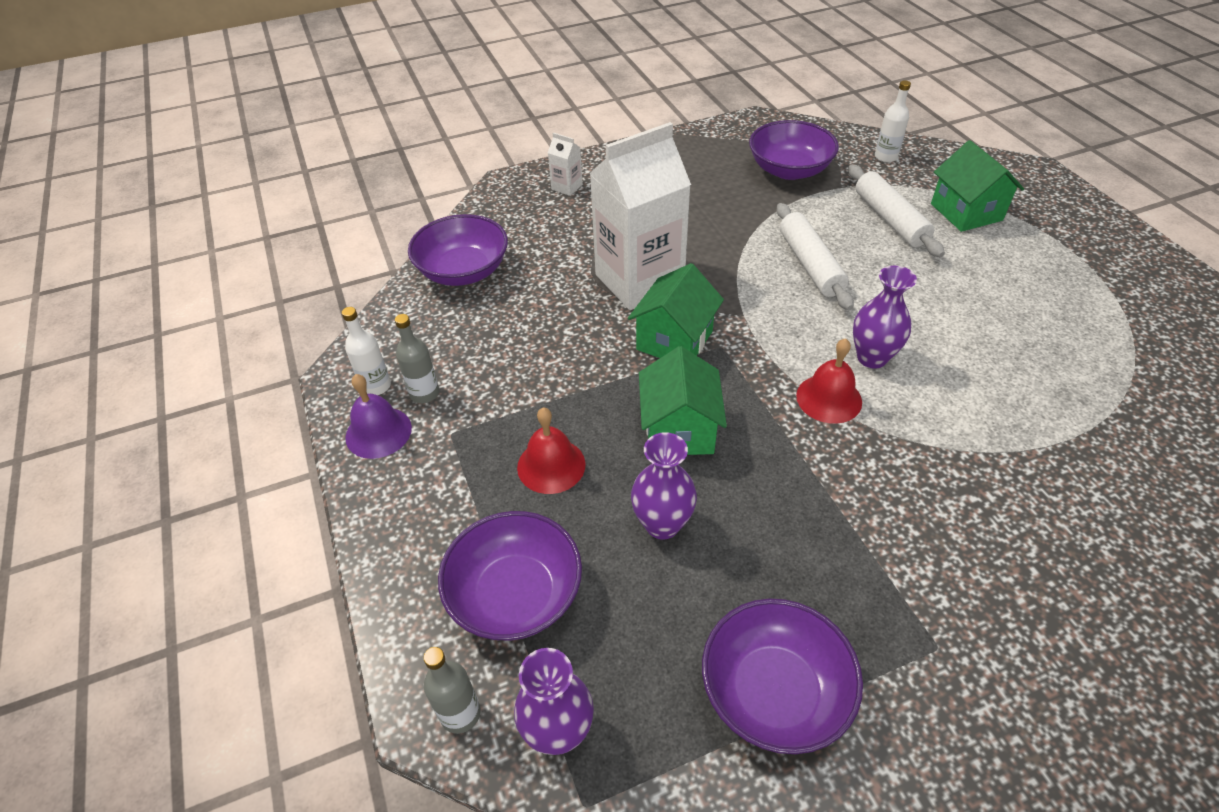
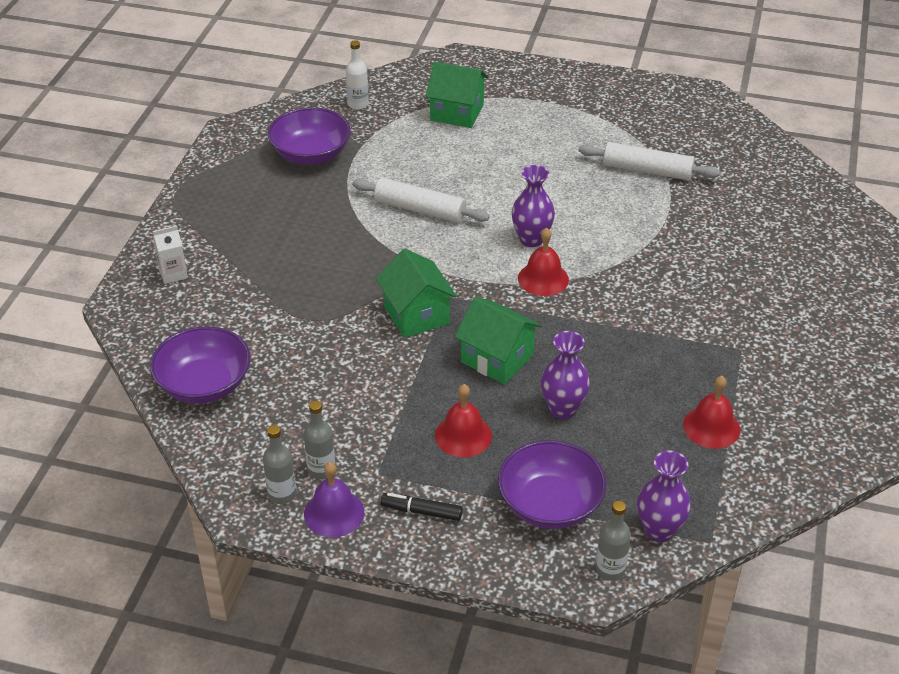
camera: 55 degrees left, 5 degrees down
(376, 386) = (282, 494): white bottle -> grey bottle
(426, 493) = (422, 511): none -> black marker
(639, 281) = (336, 297): white carton -> none
(774, 692) = (711, 427): purple bowl -> red bell
(890, 219) = (422, 147): white rolling pin -> white rolling pin (647, 170)

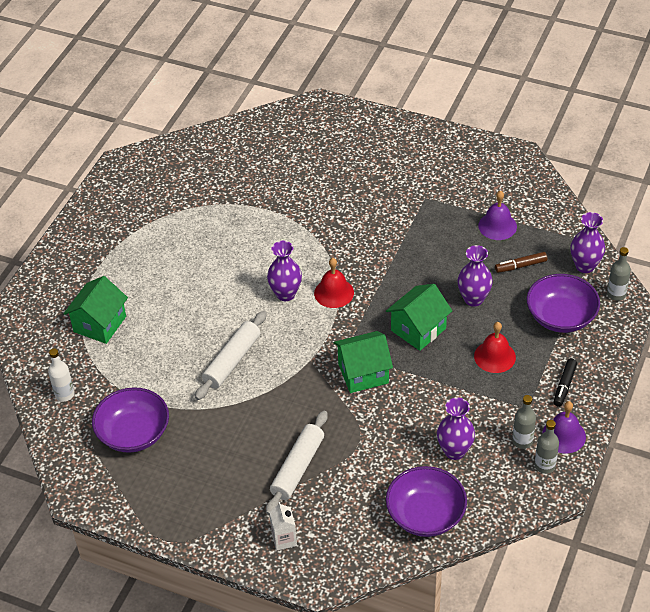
camera: 80 degrees left, 5 degrees up
(301, 404) = (454, 451): none -> purple vase
(639, 456) = (520, 266): none -> brown marker
(647, 170) = (214, 214): white rolling pin -> white rolling pin (297, 467)
(711, 427) = (497, 226): red bell -> purple bell

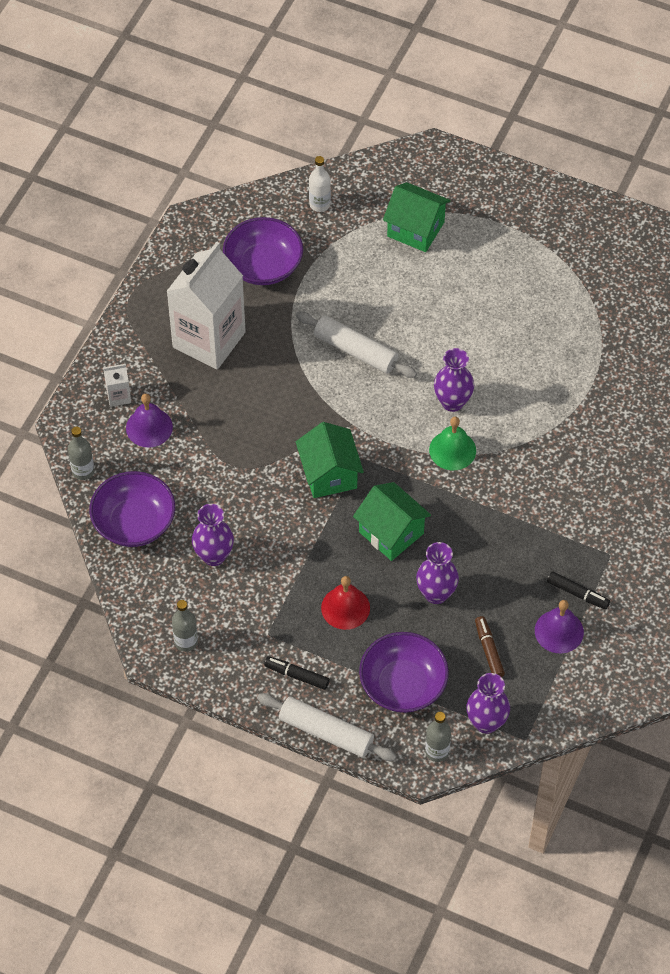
camera: 90 degrees right, 10 degrees up
(218, 471) = (209, 340): none -> white carton
(297, 467) = (206, 409): white rolling pin -> white rolling pin (326, 732)
(334, 293) = (452, 450): red bell -> green bell
(462, 216) = (577, 593): none -> black marker
(522, 441) = (221, 623): grey bottle -> grey bottle (83, 471)
(564, 435) = (225, 666): purple bell -> purple bell (149, 427)

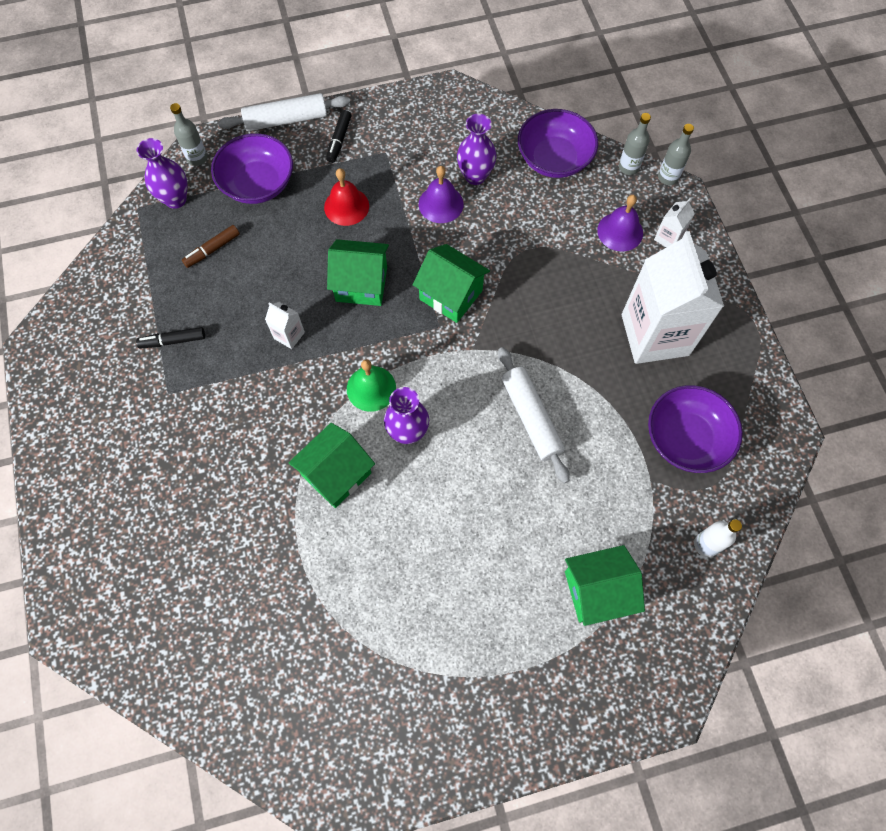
camera: 140 degrees right, 10 degrees up
(186, 642) = (436, 110): grey bottle -> grey bottle (668, 177)
(297, 675) = (339, 140): black marker -> black marker turned 120 degrees clockwise
(355, 351) = (531, 417): white rolling pin -> white rolling pin turned 75 degrees clockwise
(436, 593) = (287, 263): purple vase -> none
(482, 533) = (289, 335): none -> white carton
(489, 650) = (212, 249): brown marker -> brown marker turned 105 degrees clockwise
(527, 411) = (336, 474): none -> green house
(559, 631) = (167, 301): purple bell -> purple bell (441, 204)

